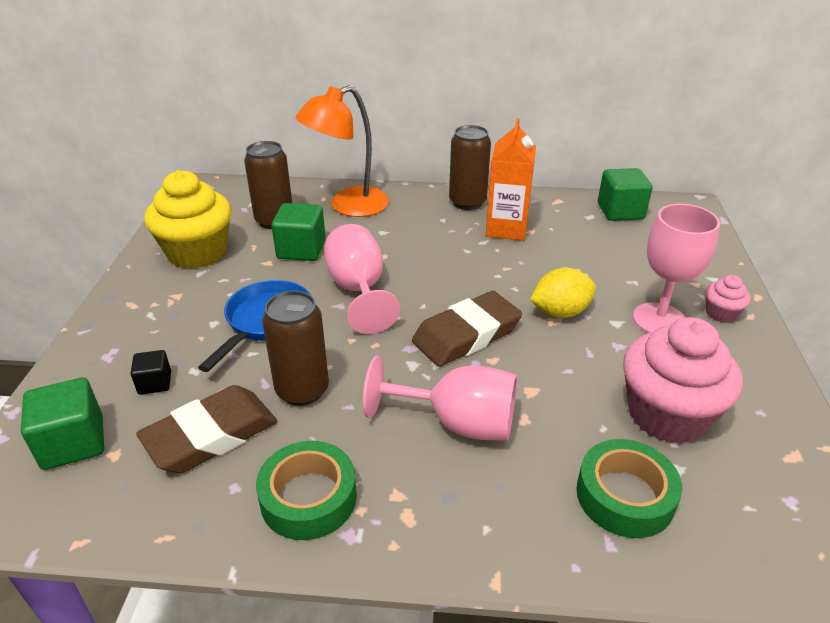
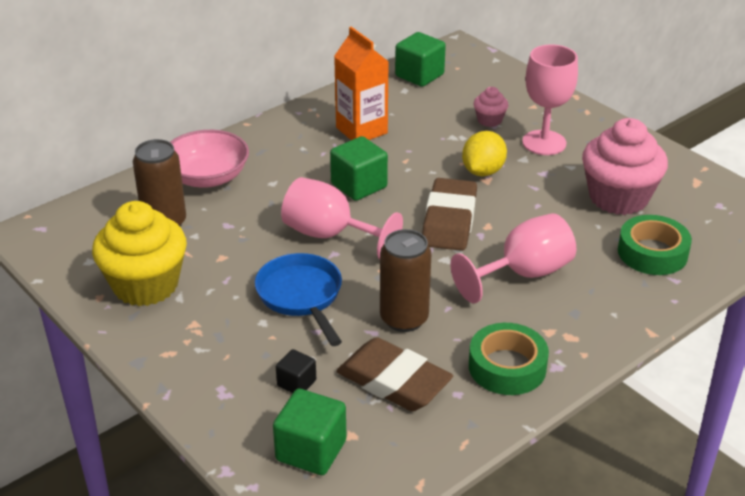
camera: 45 degrees left, 0 degrees up
(211, 435) = (394, 381): brown eraser -> brown eraser turned 60 degrees counterclockwise
(301, 249) = (232, 232): green cube -> green cube (359, 186)
(348, 206) = (207, 177): orange lamp -> pink bowl
(467, 202) = (300, 124): brown can -> none
(721, 314) = (571, 119): pink cupcake -> pink cupcake (489, 120)

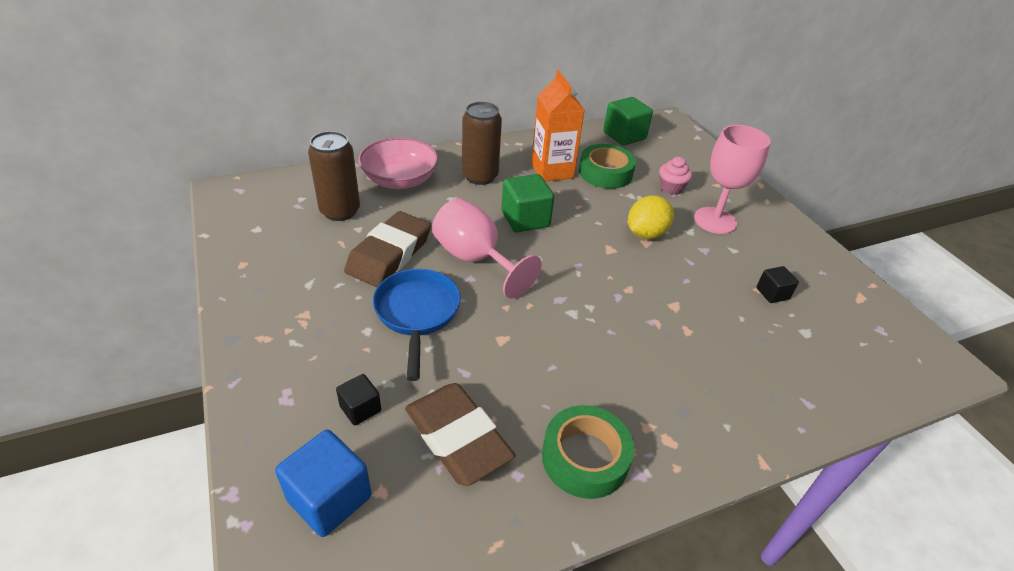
camera: 15 degrees right, 5 degrees up
(145, 285) = (287, 264): yellow cupcake -> none
(311, 450) = (329, 498): green cube -> blue cube
(404, 319) = (502, 366): brown can -> brown can (480, 176)
(449, 220) = (593, 274): brown eraser -> brown eraser (389, 254)
(523, 274) = (645, 350): pink goblet -> none
(618, 198) = (772, 293): pink cupcake -> black cube
(652, 253) = (791, 364): green tape -> green tape (605, 173)

